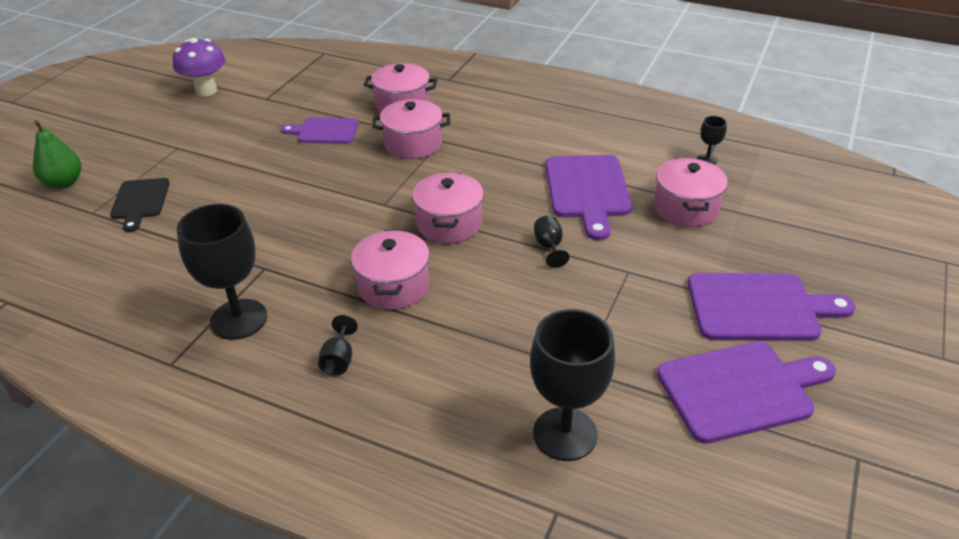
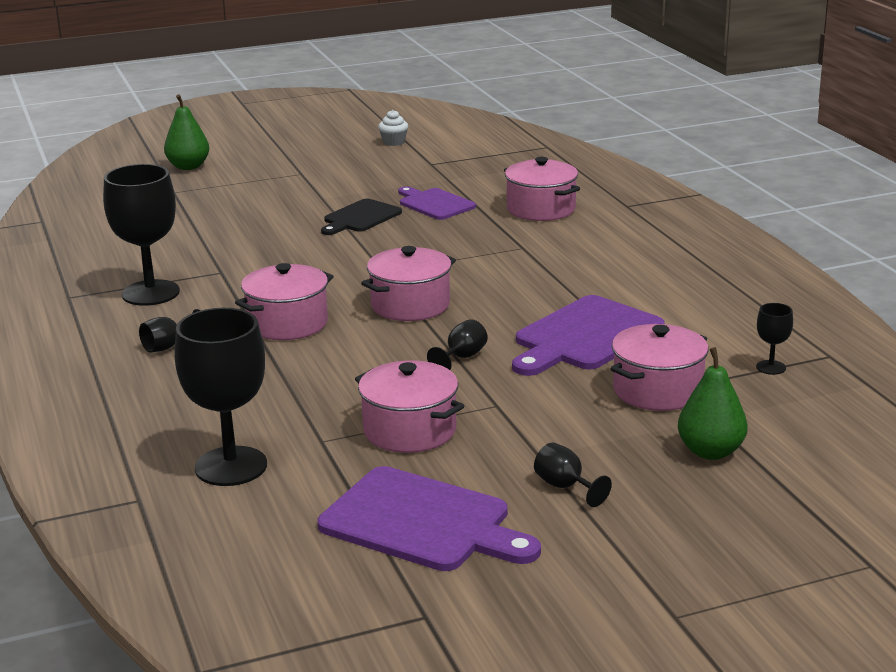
camera: 45 degrees right, 15 degrees down
(140, 201) = (215, 197): black cutting board -> black cutting board (360, 217)
(206, 90) = (393, 142): purple mushroom -> white cupcake
(413, 144) = (492, 240): pink pot -> pink pot (410, 430)
(759, 307) = (565, 487): purple cutting board -> black goblet
(776, 235) = (710, 452): none -> green pear

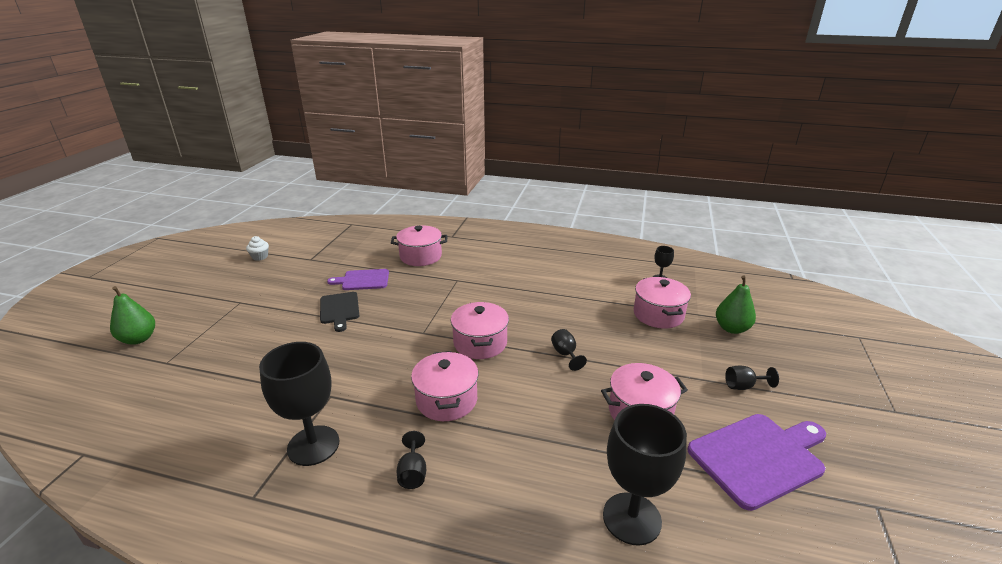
camera: 55 degrees left, 5 degrees up
(585, 336) = (580, 308): purple cutting board -> none

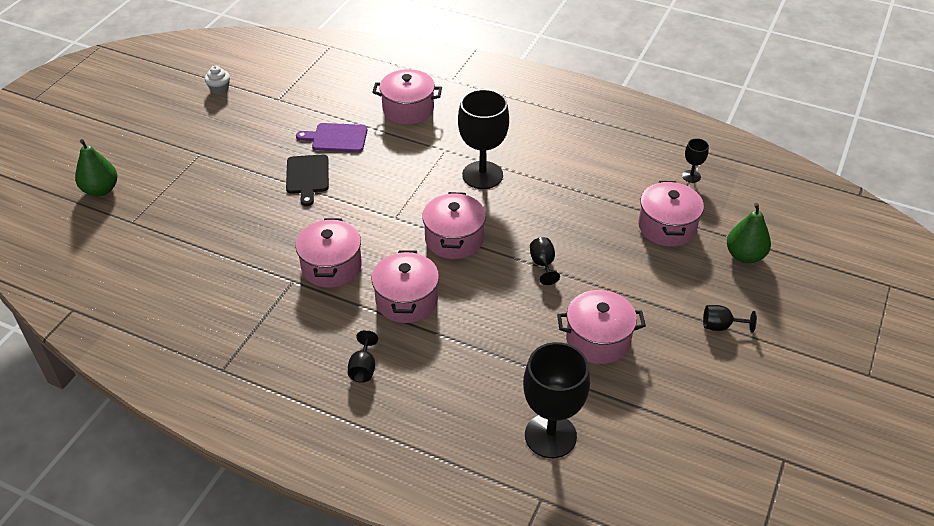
camera: 10 degrees right, 15 degrees up
(313, 445) = (275, 329): black goblet -> black goblet (482, 175)
(368, 378) = (331, 266): none -> pink pot
(759, 457) = (696, 400): purple cutting board -> none

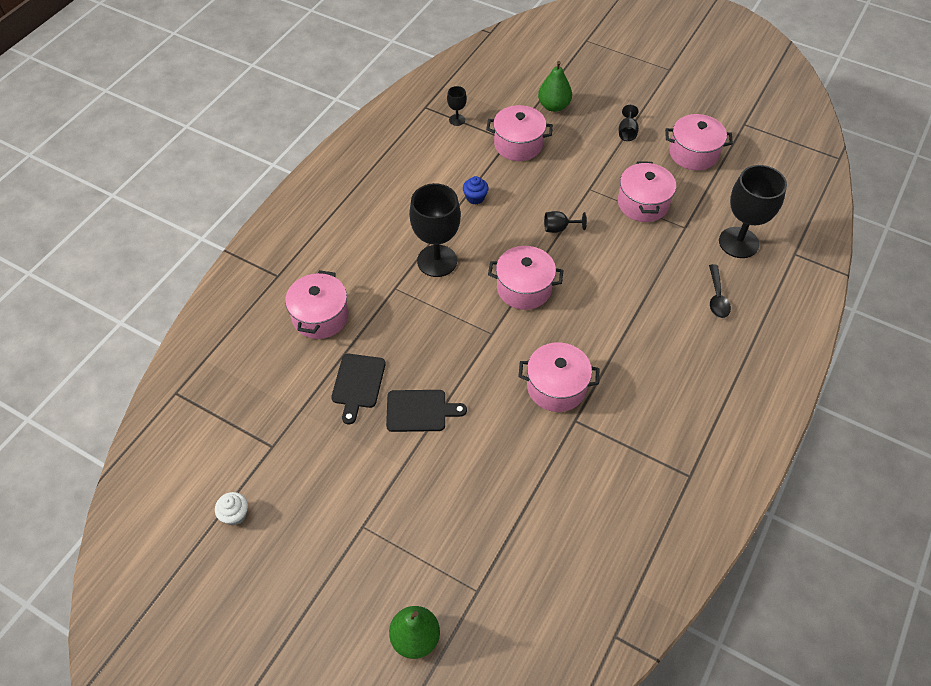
camera: 85 degrees left, 10 degrees up
(336, 138) = (358, 384): purple cutting board -> black cutting board
(363, 368) = (681, 362): black goblet -> none
(406, 300) = (601, 328): pink pot -> pink pot (693, 153)
(458, 407) = (717, 297): none -> black spoon
(574, 197) = (475, 198): none -> blue cupcake

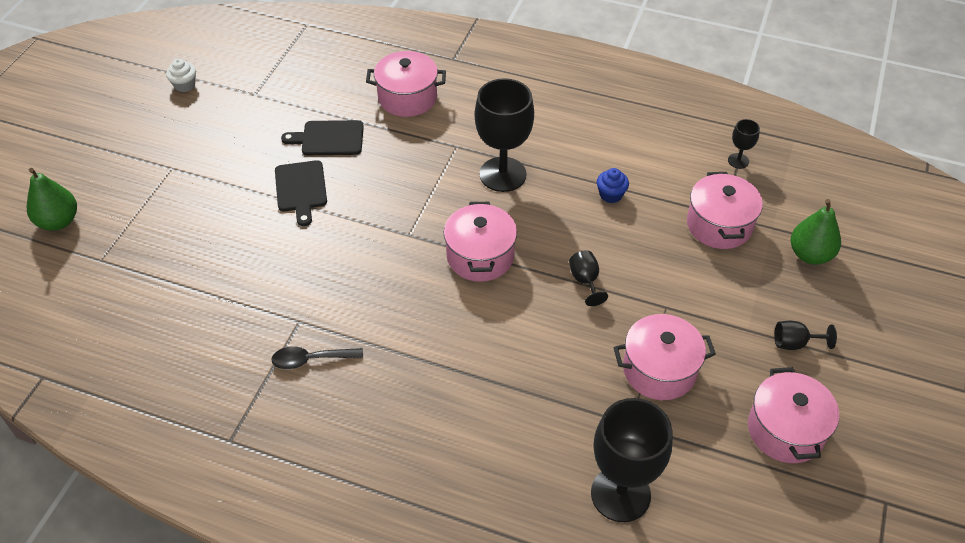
camera: 80 degrees right, 5 degrees down
(556, 387) = (342, 300): pink pot -> none
(717, 297) = (510, 466): black spoon -> black spoon (311, 360)

